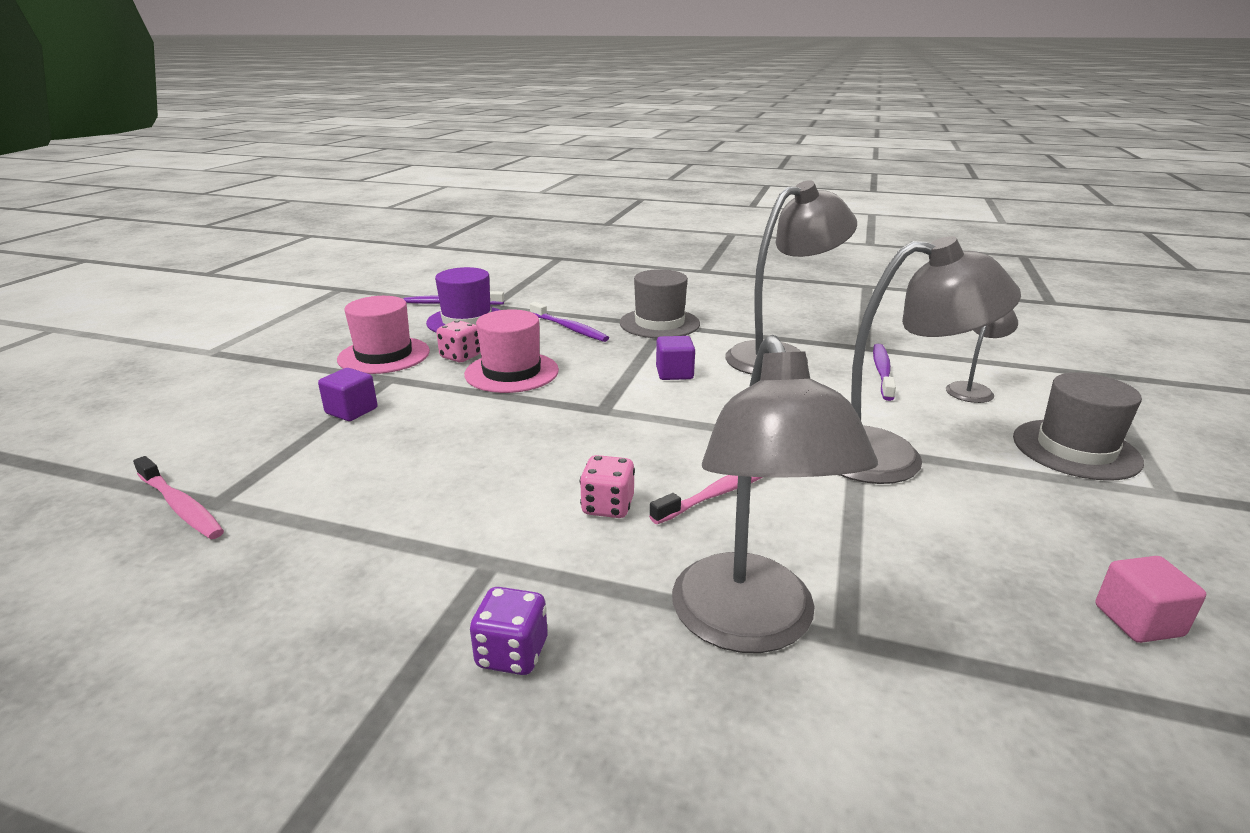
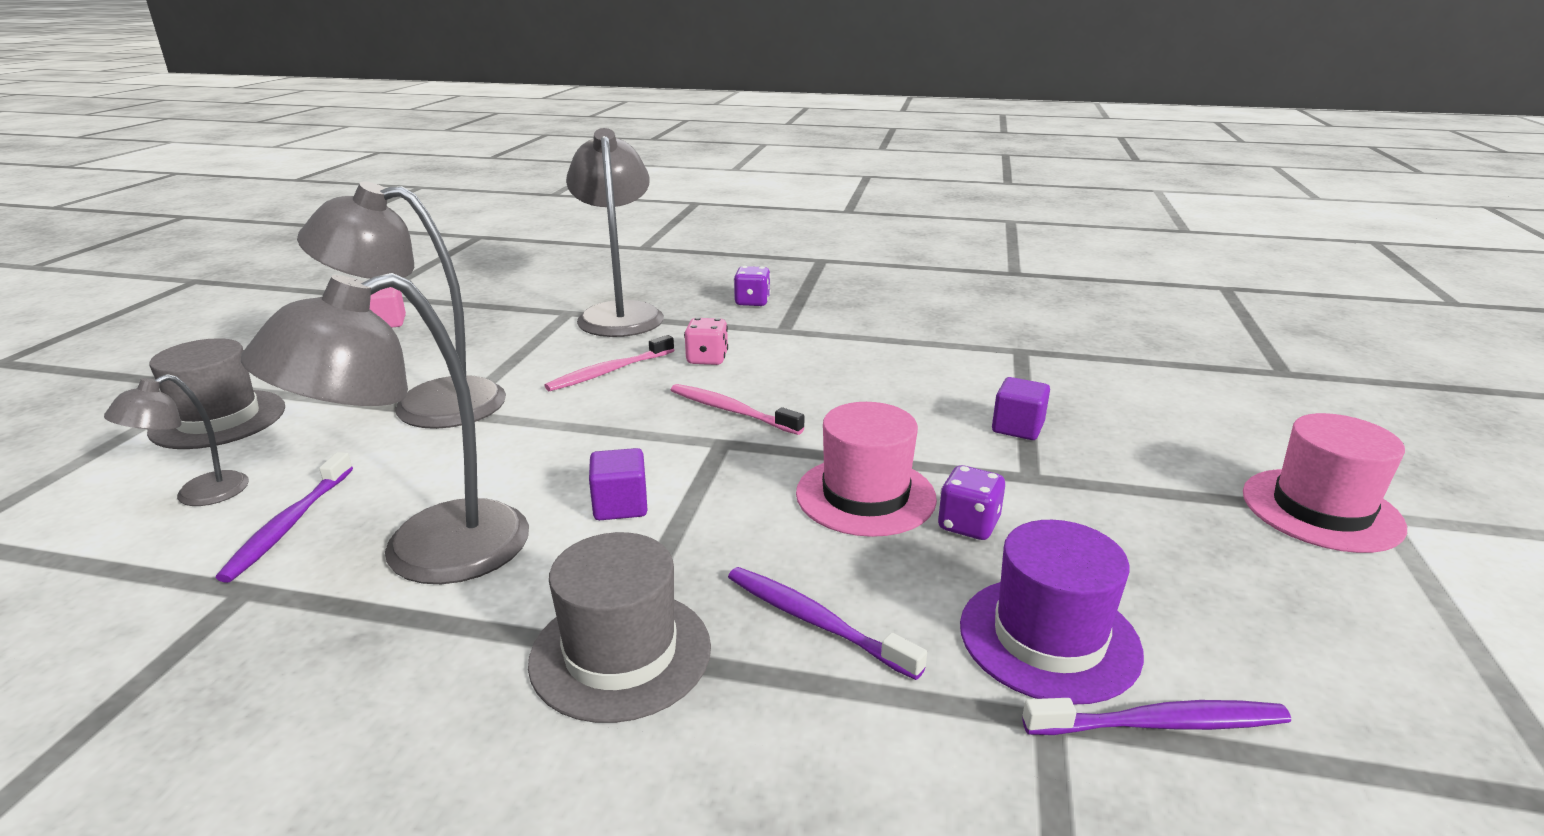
camera: 175 degrees right, 0 degrees up
(181, 506) = (1043, 347): pink toothbrush -> pink toothbrush (731, 411)
(384, 355) = (1094, 521): pink hat -> pink hat (1321, 510)
(460, 357) = (968, 525): pink dice -> purple dice

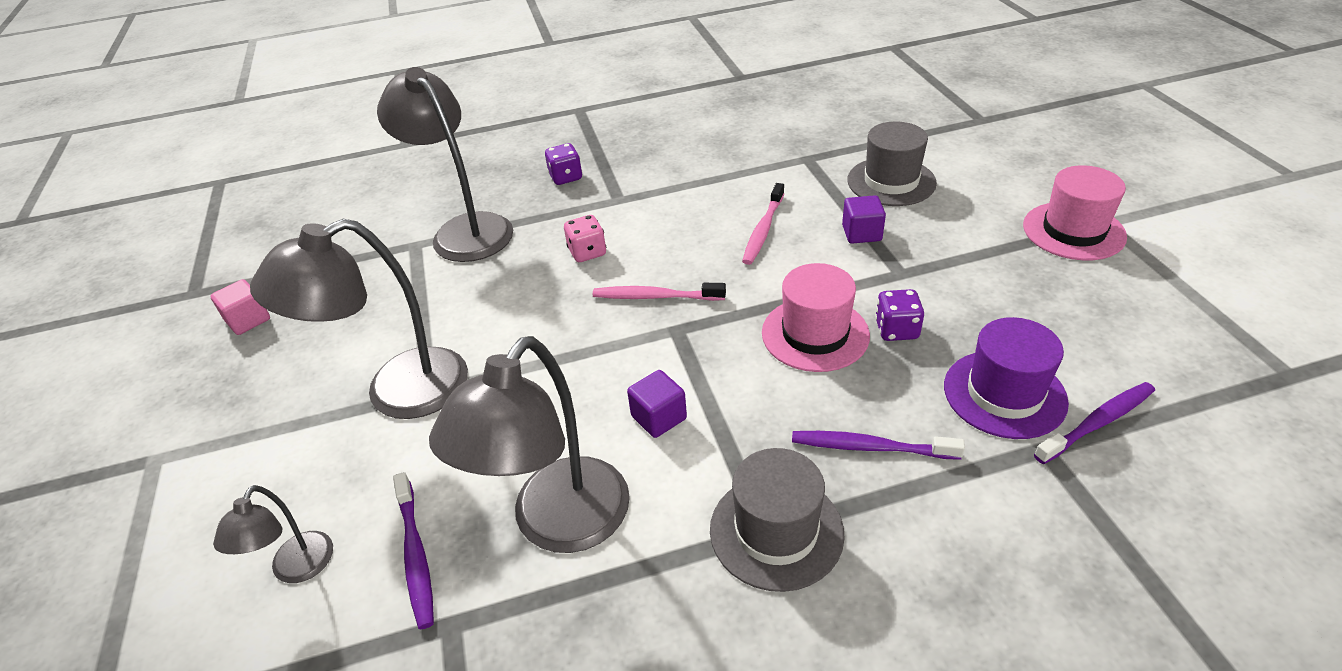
camera: 25 degrees left, 15 degrees up
(218, 419) = (212, 490): grey hat -> grey hat (891, 181)
(609, 372) = (520, 296): pink toothbrush -> pink toothbrush (763, 230)

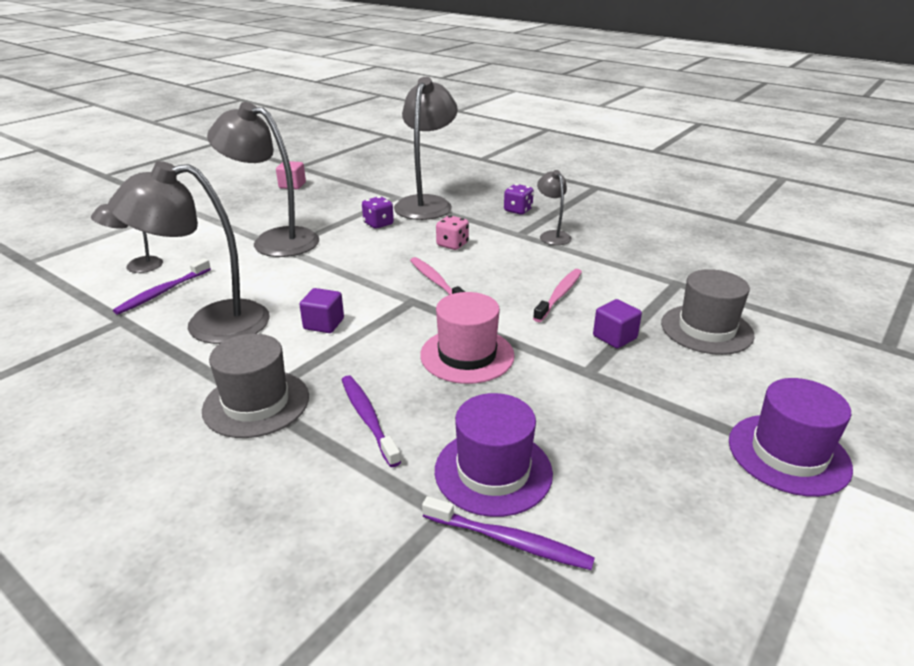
camera: 50 degrees right, 10 degrees down
(646, 181) = (552, 235): none -> grey lamp
(763, 230) = (559, 295): pink toothbrush -> pink toothbrush turned 135 degrees clockwise
(896, 330) = (513, 391): purple dice -> purple dice (378, 224)
(1073, 231) = (788, 454): pink hat -> purple hat

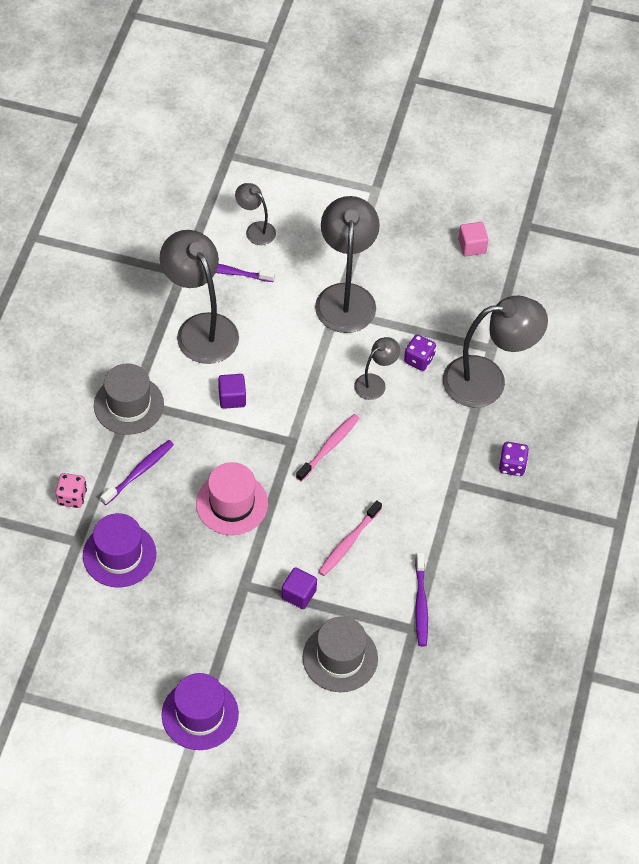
camera: 65 degrees right, 25 degrees up
(452, 245) = (404, 435): pink dice -> pink dice (72, 497)
(509, 541) = (70, 577): purple toothbrush -> purple toothbrush (420, 604)
(552, 235) = (465, 510): grey lamp -> grey lamp (375, 383)
(559, 295) = (348, 542): pink toothbrush -> pink toothbrush turned 120 degrees clockwise

